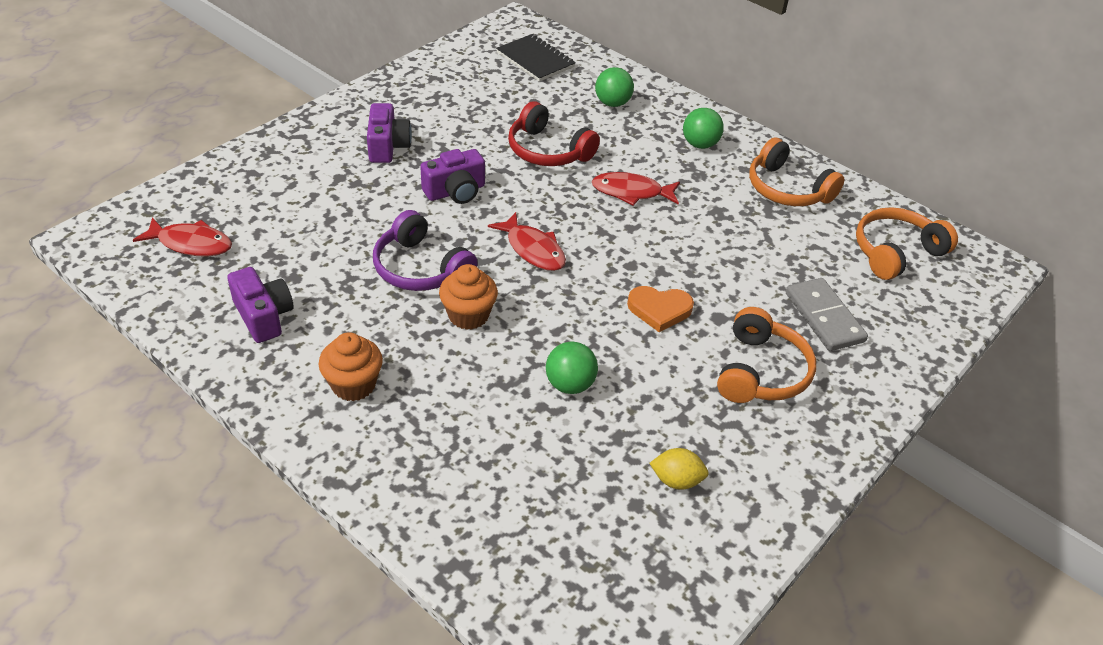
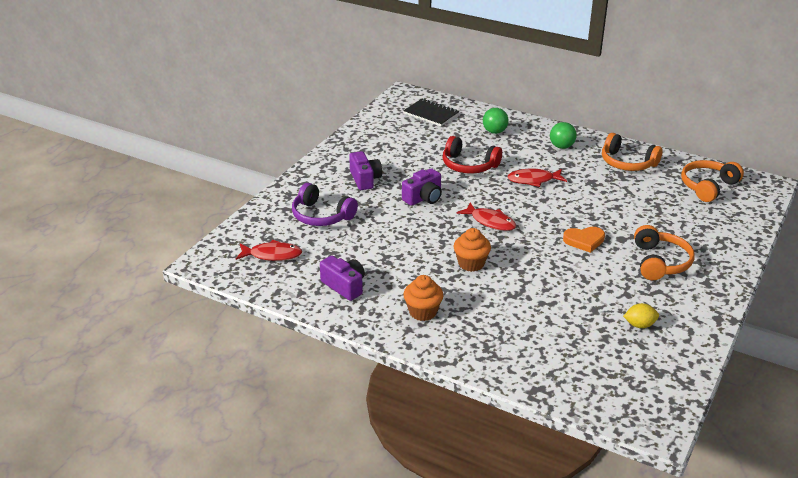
camera: 10 degrees left, 10 degrees down
(420, 268) = (427, 243): purple headphones -> purple headphones (321, 216)
(570, 384) = (552, 289): green ball -> none
(824, 317) = (682, 228): grey domino -> none

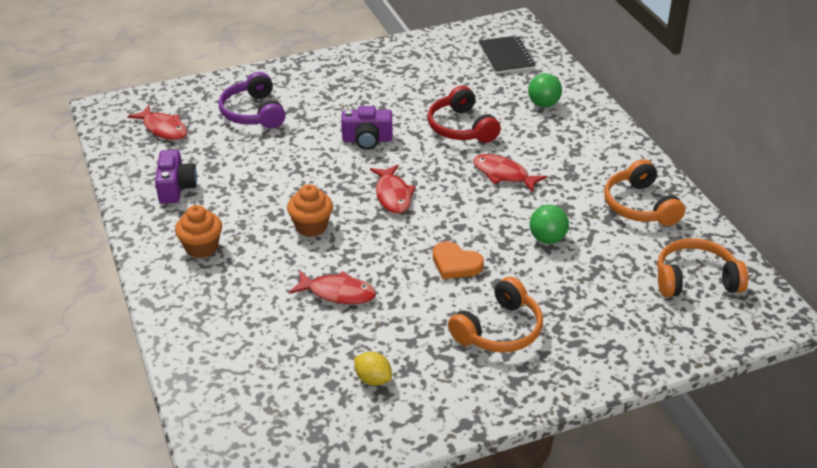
camera: 40 degrees right, 5 degrees up
(365, 179) = (342, 96): purple camera -> none
(547, 291) = (338, 293): none -> red fish
(561, 146) = (592, 153): green ball -> green ball (547, 239)

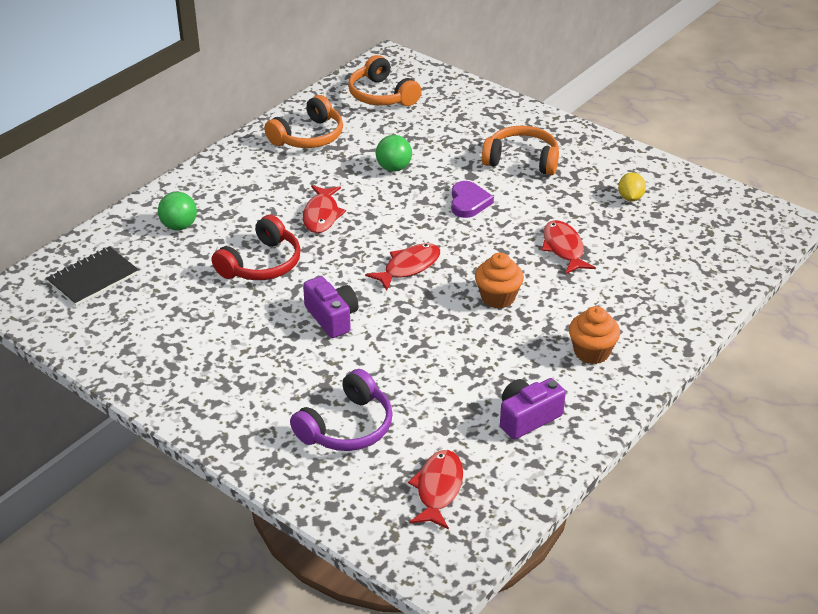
camera: 120 degrees left, 0 degrees up
(455, 264) = (468, 202): orange heart -> purple heart

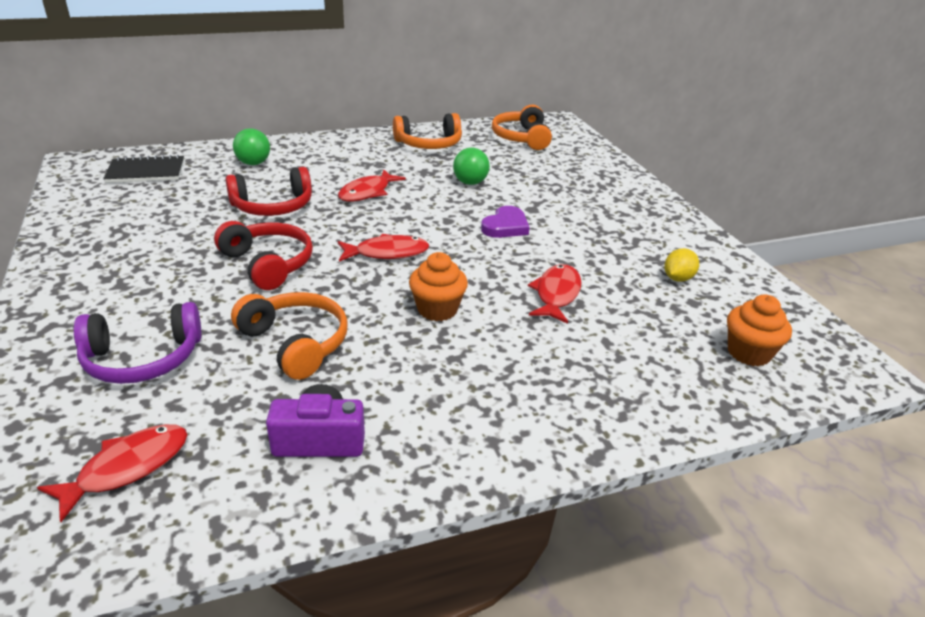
camera: 30 degrees right, 5 degrees down
(332, 317) = (268, 264): purple camera -> red headphones
(522, 160) = (594, 214): orange headphones -> orange headphones (295, 343)
(591, 352) = (474, 404): orange cupcake -> orange cupcake (748, 353)

